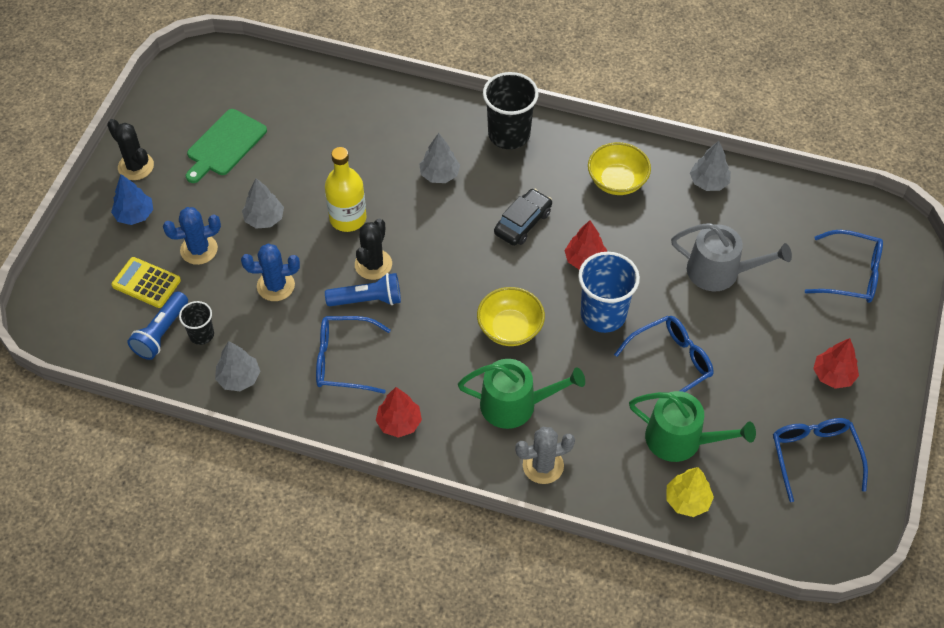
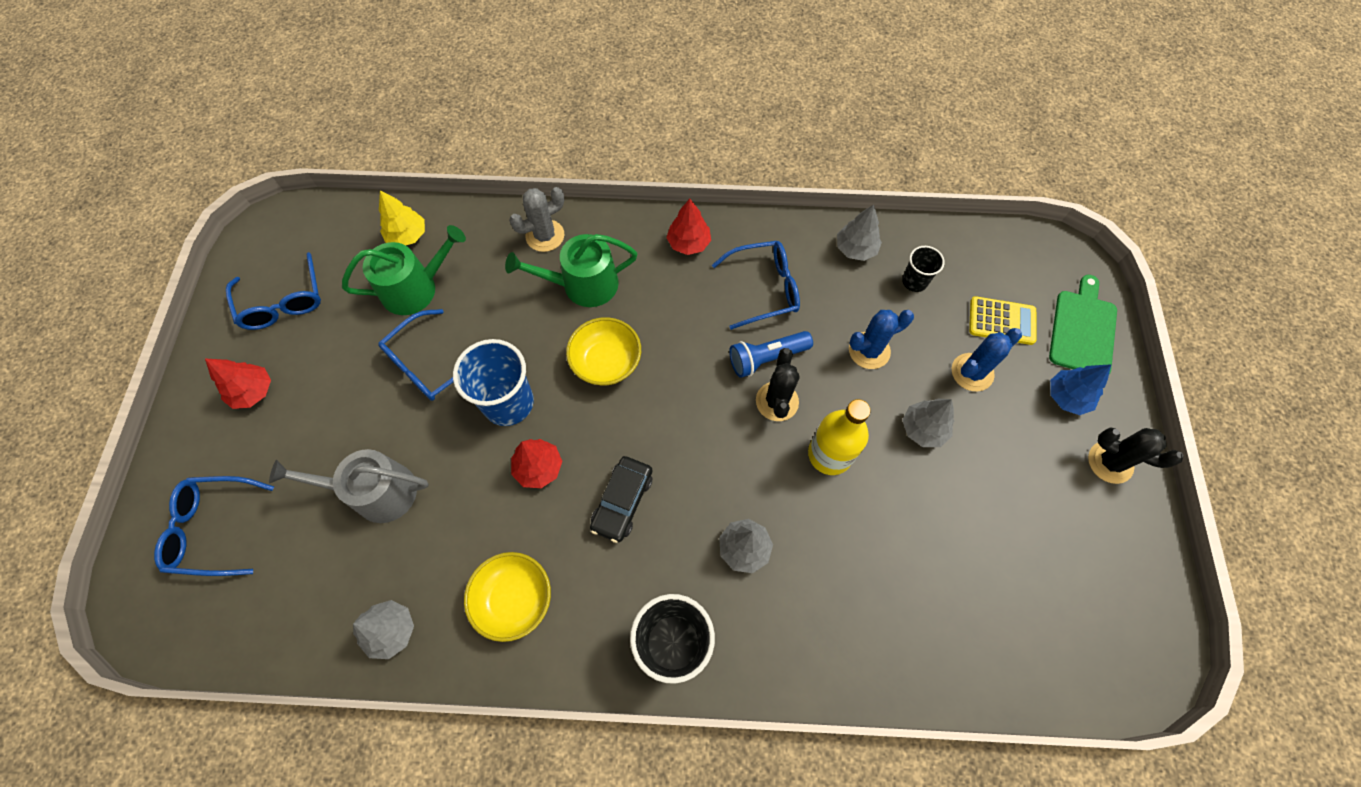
camera: 165 degrees right, 10 degrees up
(161, 333) = (953, 274): blue flashlight -> none
(225, 145) = (1027, 523): green cutting board -> green cutting board (1082, 329)
(681, 439) = (416, 288): green watering can -> green watering can turned 150 degrees clockwise

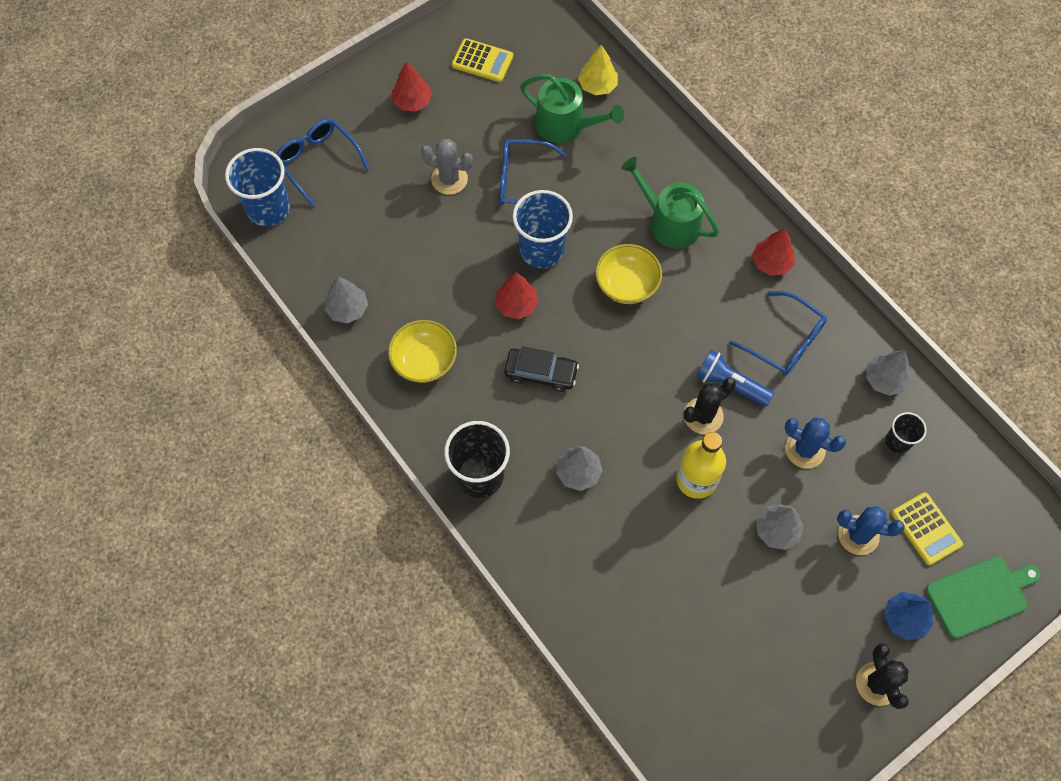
camera: 50 degrees right, 0 degrees up
(206, 622) = (268, 209): none -> blue cup
(283, 302) = (482, 61): blue glasses -> yellow calculator
(376, 492) = (416, 227): grey watering can -> none
(545, 236) = (682, 167): grey cactus -> grey cactus (449, 179)
(622, 501) = (541, 373): black car -> black car turned 150 degrees counterclockwise

